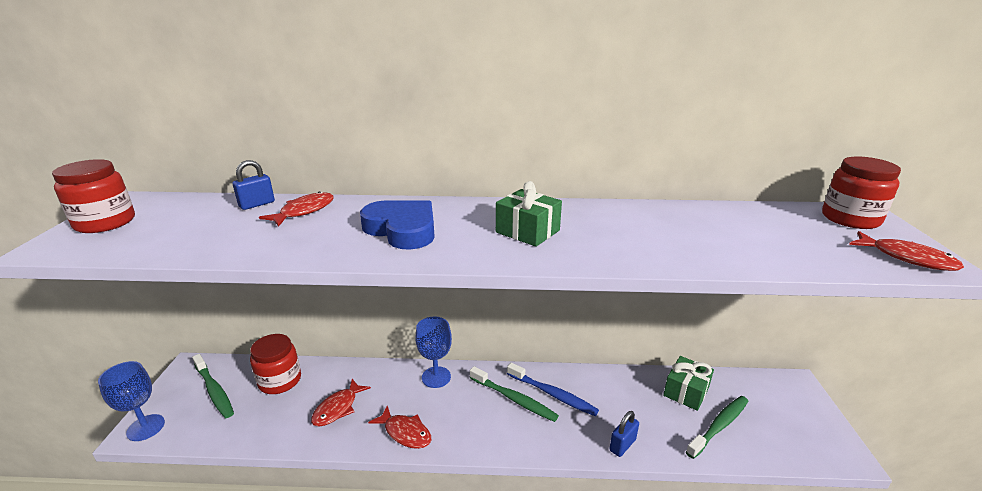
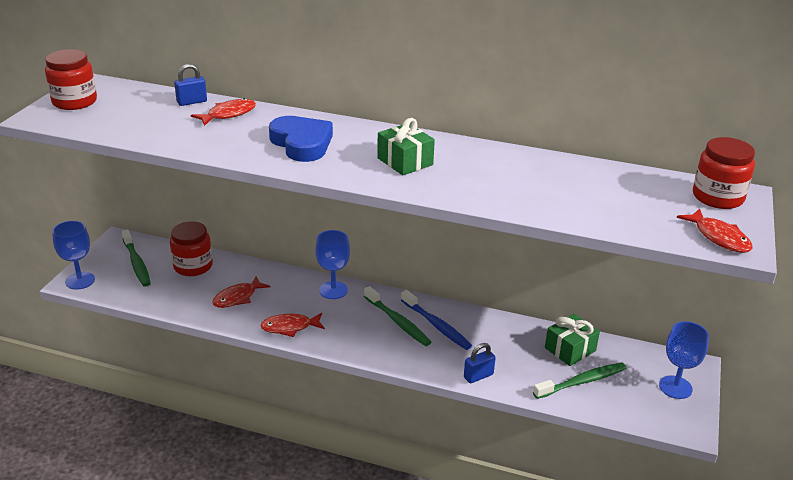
camera: 15 degrees right, 5 degrees up
(405, 432) = (289, 327): red fish -> red fish turned 120 degrees clockwise
(799, 410) = (675, 387): none -> blue goblet

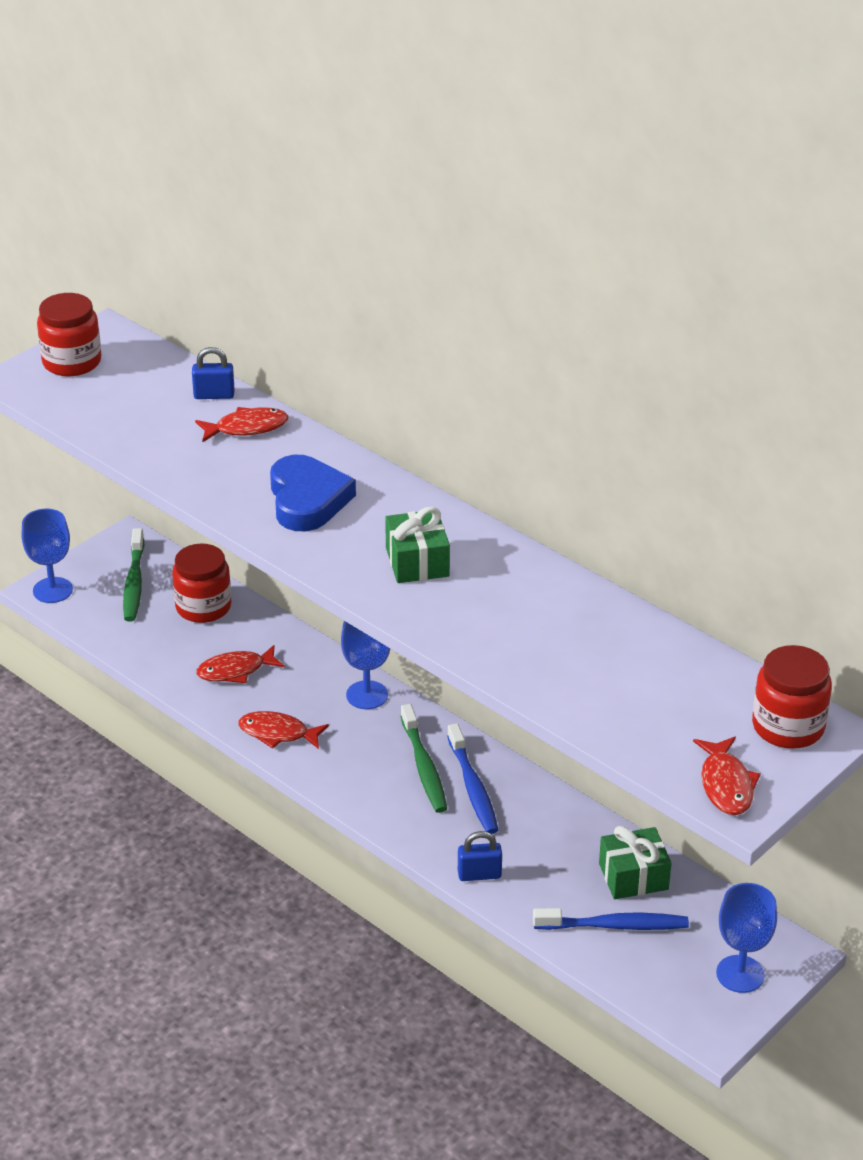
camera: 25 degrees right, 5 degrees up
(582, 381) = (614, 925): green toothbrush -> blue toothbrush

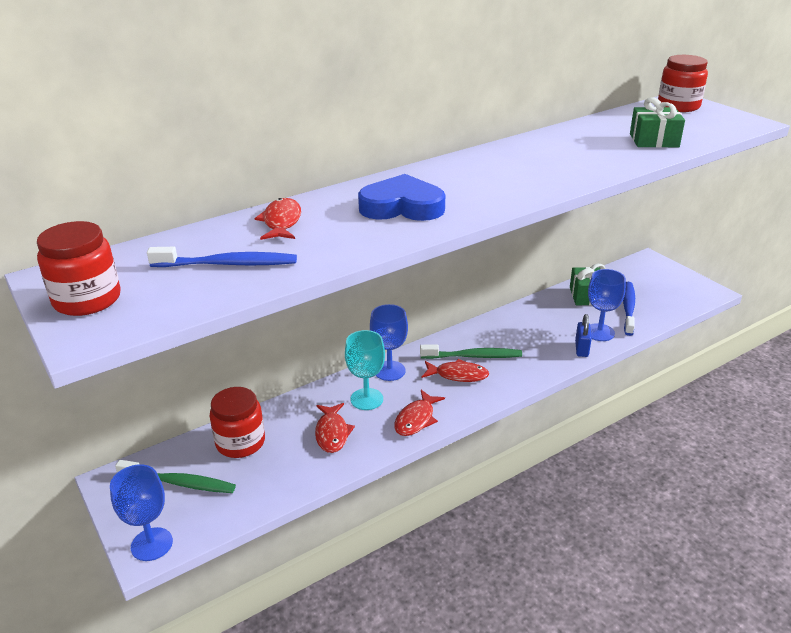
camera: 75 degrees left, 5 degrees down
(214, 395) = (218, 232): blue padlock -> none
(304, 686) = (366, 399): none -> turquoise goblet
(417, 562) = (499, 177): green gift -> green gift (654, 140)
(473, 787) = (498, 339): blue toothbrush -> blue toothbrush (228, 264)
(726, 785) = (733, 123): red fish -> red fish (458, 375)
(740, 974) = (665, 277): blue goblet -> blue goblet (599, 332)

